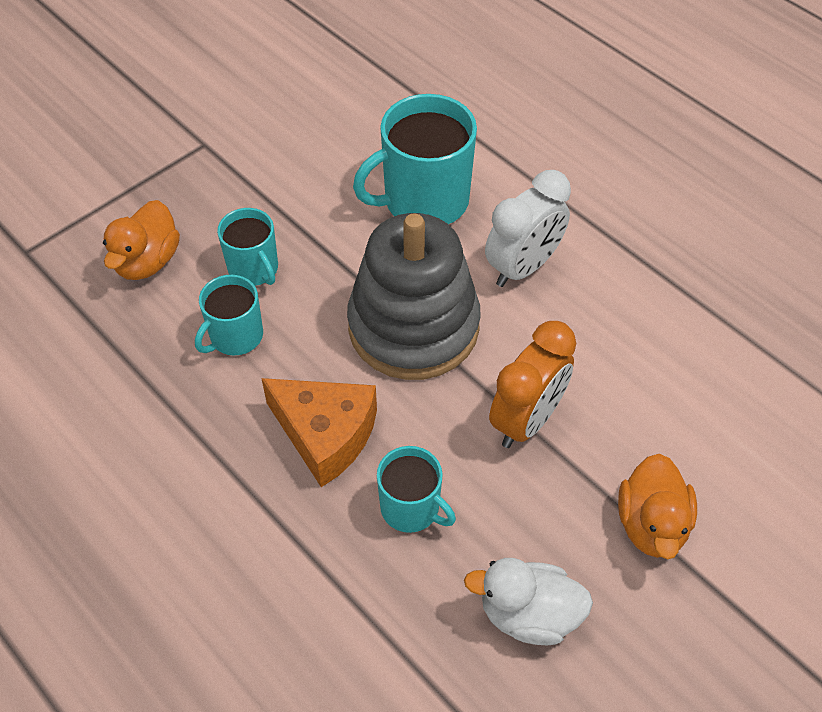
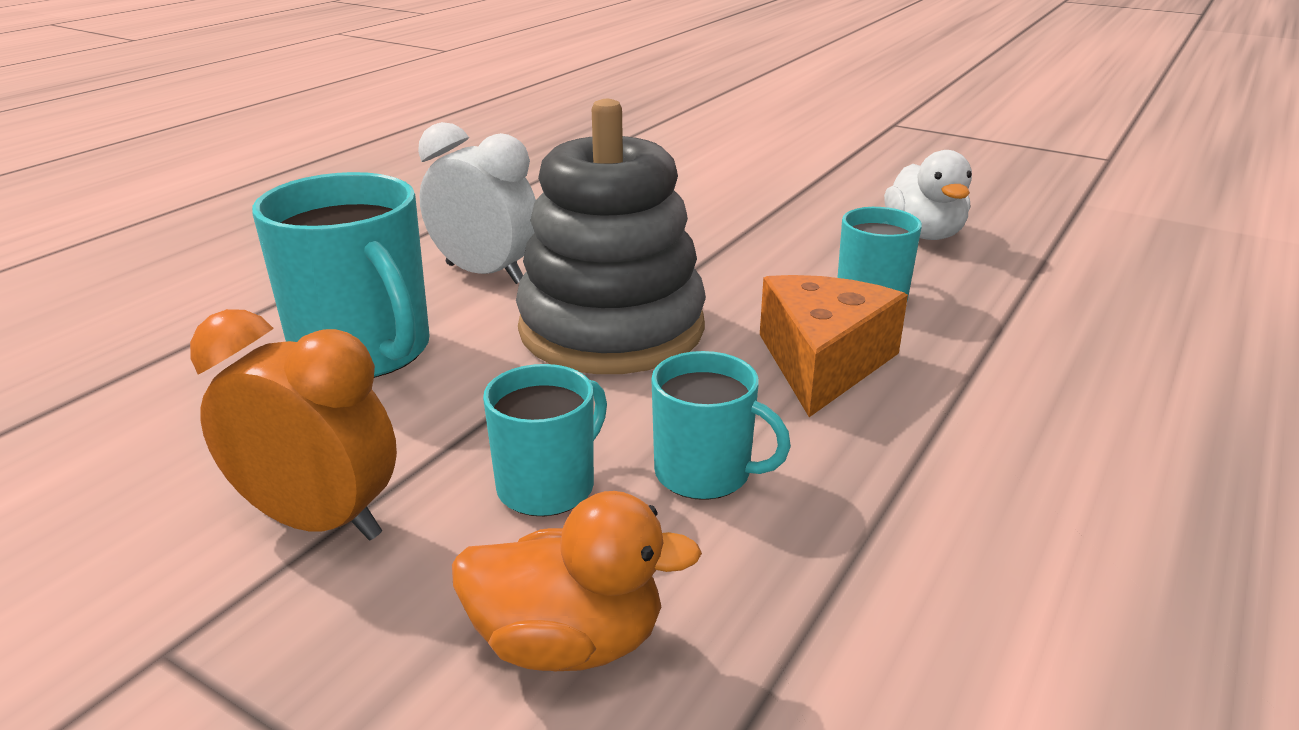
camera: 105 degrees left, 25 degrees down
(527, 420) = (711, 252): orange clock -> orange clock (319, 521)
(651, 524) = (784, 197): orange duck -> none

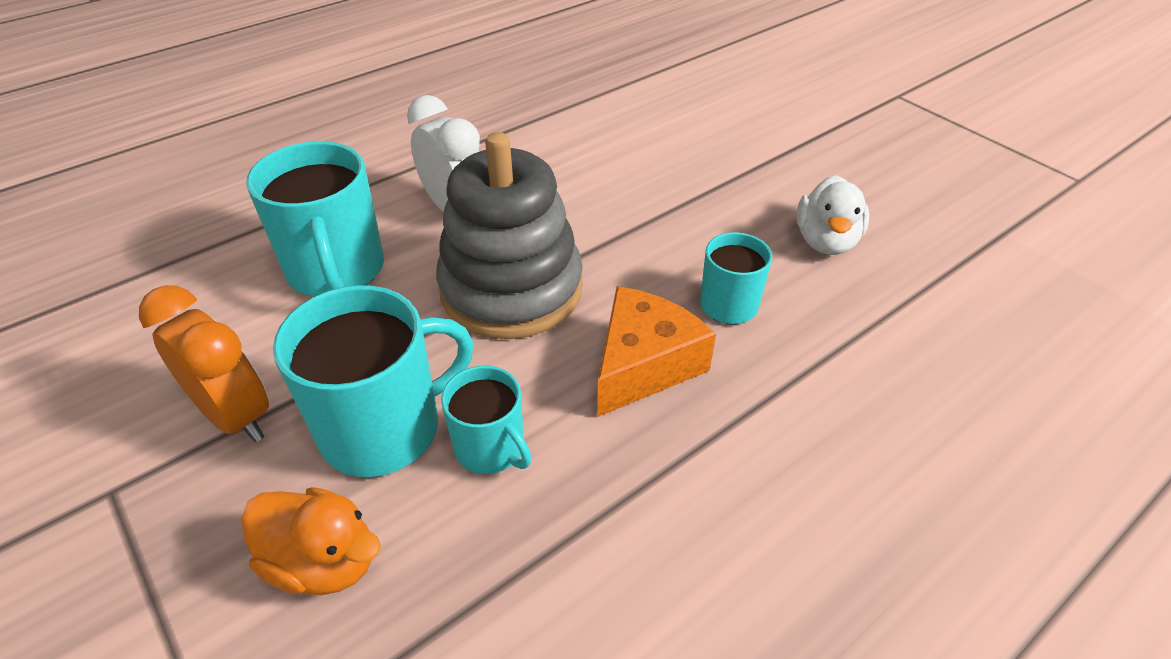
camera: 20 degrees right, 15 degrees up
(548, 486) = (384, 428): turquoise mug -> turquoise mug, size x1.74

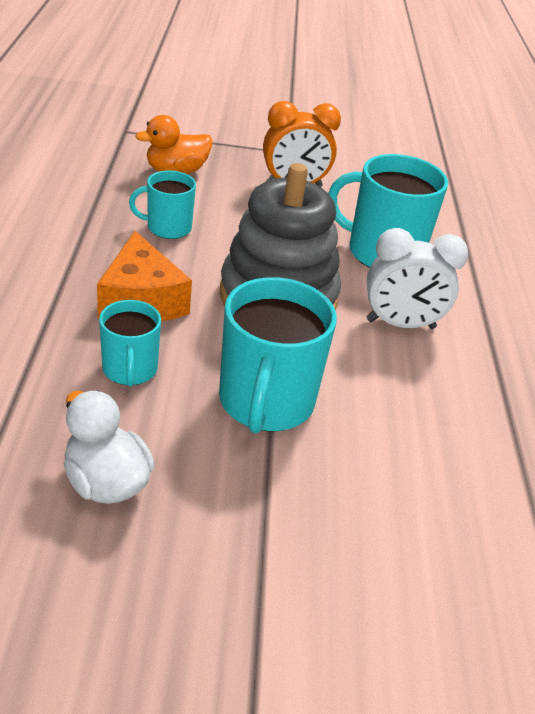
camera: 125 degrees right, 5 degrees down
(384, 428) = (227, 211): turquoise mug -> turquoise mug (266, 402)

